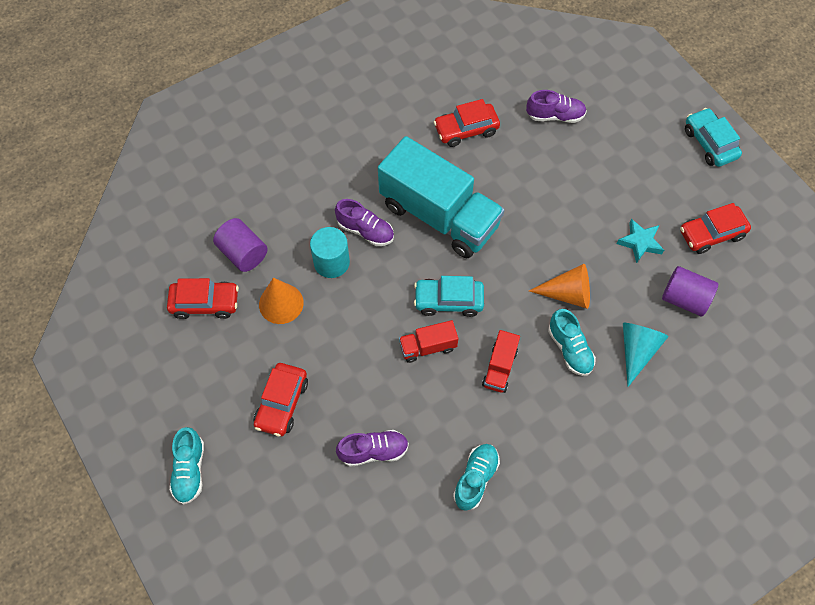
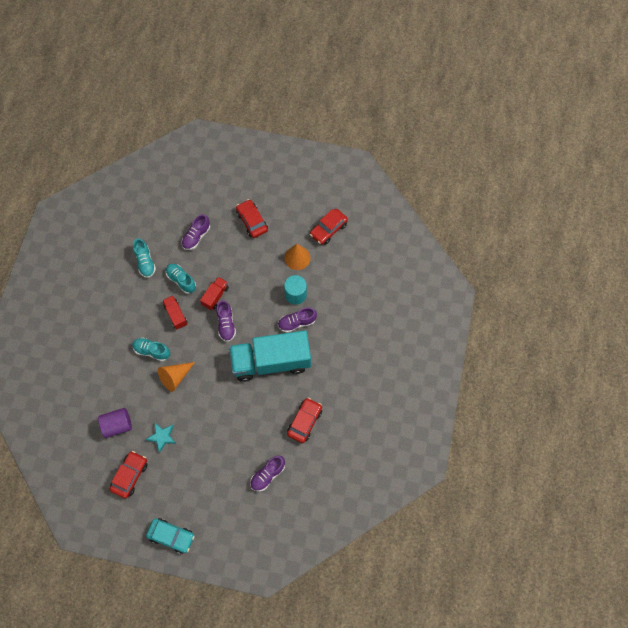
camera: 135 degrees right, 5 degrees up
(190, 470) = (260, 169): turquoise shoe -> turquoise shoe (181, 280)
(243, 253) = (338, 263): purple cylinder -> none
(448, 301) = (226, 324): turquoise car -> purple shoe
(637, 350) = (121, 378): turquoise cone -> none

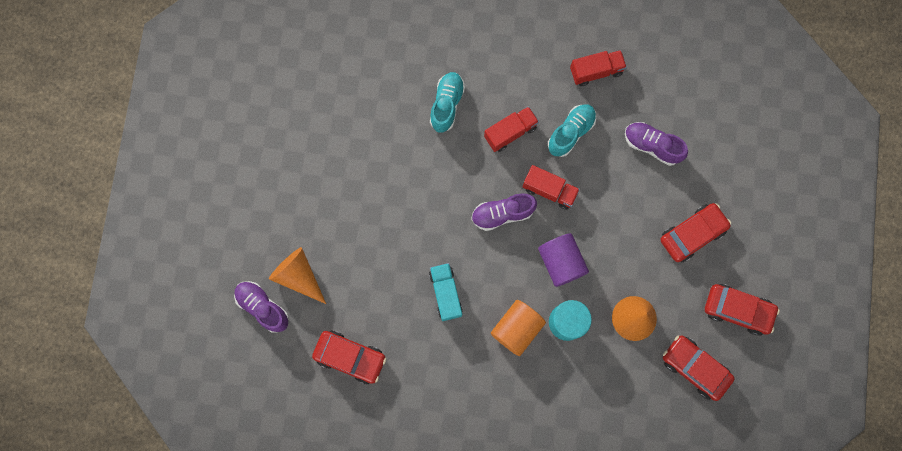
camera: 85 degrees right, 10 degrees up
(117, 425) = (326, 72): purple cylinder -> purple cylinder (561, 262)
(130, 475) = (251, 102): red car -> red car (737, 310)
(145, 262) = (596, 71): turquoise shoe -> red truck
(162, 437) = (312, 140): turquoise star -> none
(171, 536) = (166, 175): turquoise car -> none
(175, 377) = (407, 146): orange cone -> orange cone (298, 276)
(271, 361) = (446, 293): turquoise truck -> turquoise truck, size x0.43
(297, 323) = (516, 329): purple shoe -> orange cylinder

